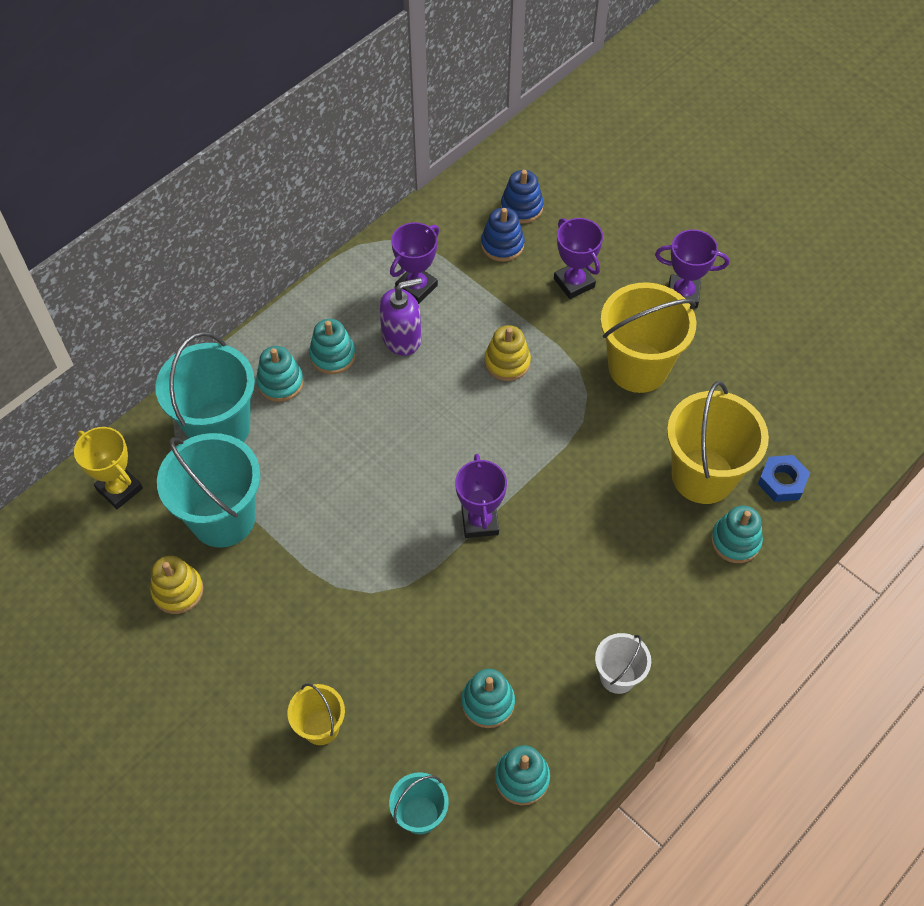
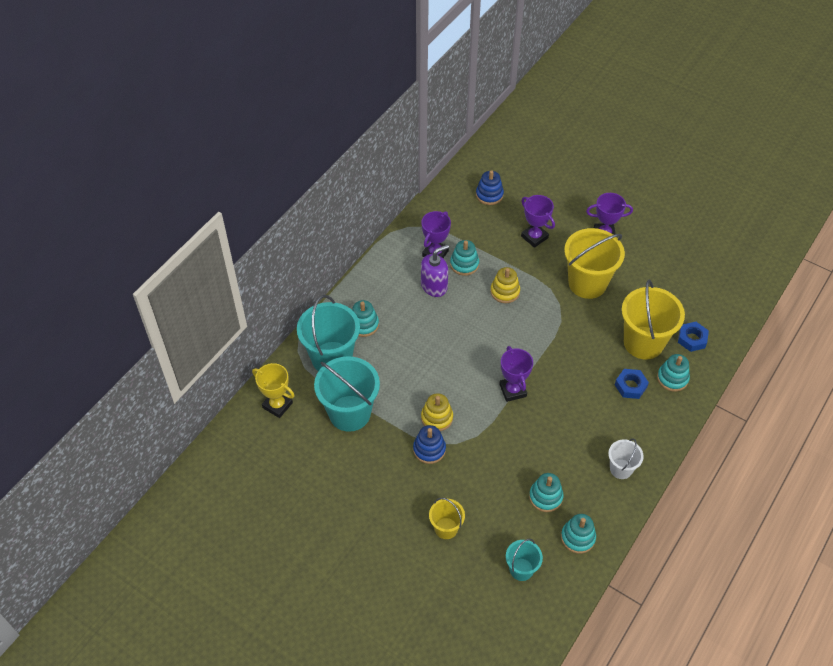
camera: 10 degrees left, 5 degrees down
(178, 591) = (333, 461): yellow stacking toy -> yellow stacking toy (437, 418)
(332, 355) = (393, 303): turquoise stacking toy -> turquoise stacking toy (464, 264)
(502, 245) = (483, 220): blue stacking toy -> blue stacking toy (429, 449)
(665, 543) = (630, 386): none -> blue nut

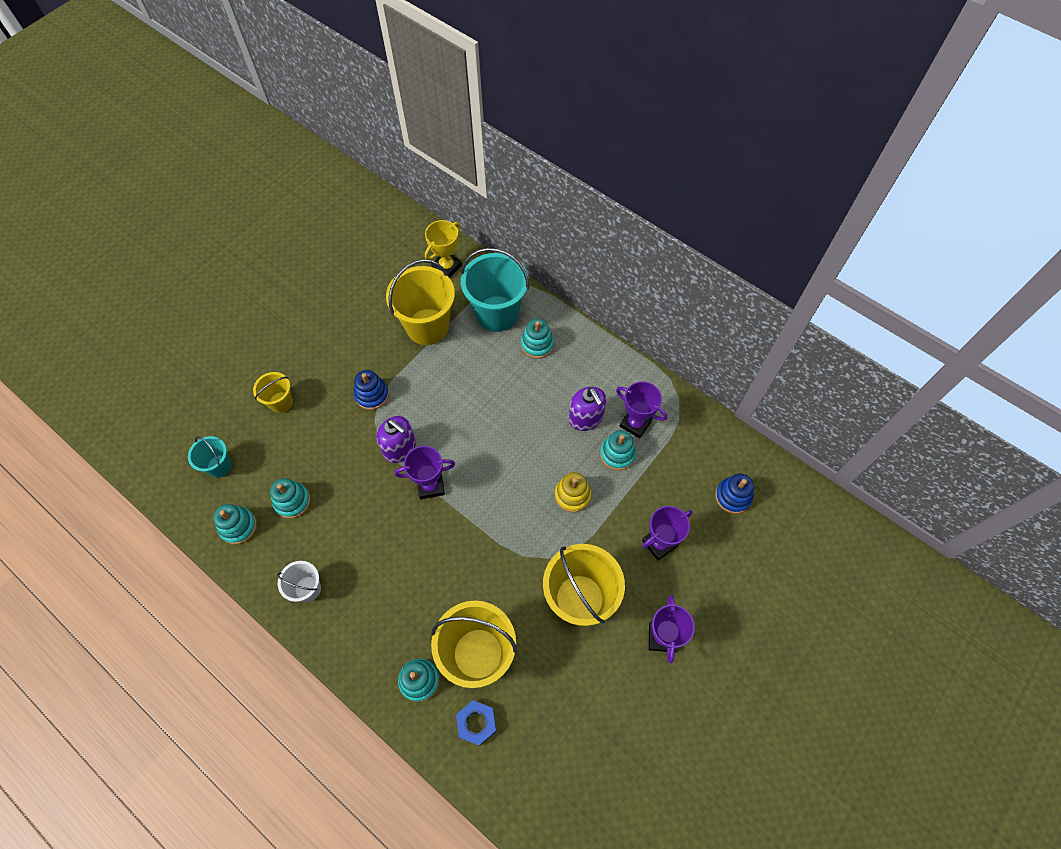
camera: 95 degrees right, 10 degrees up
(349, 413) = (427, 326): turquoise bucket -> yellow bucket
(437, 418) = (408, 405): yellow stacking toy -> none
(481, 418) = (400, 448): none -> purple soap dispenser
(630, 386) = (416, 623): blue nut -> none

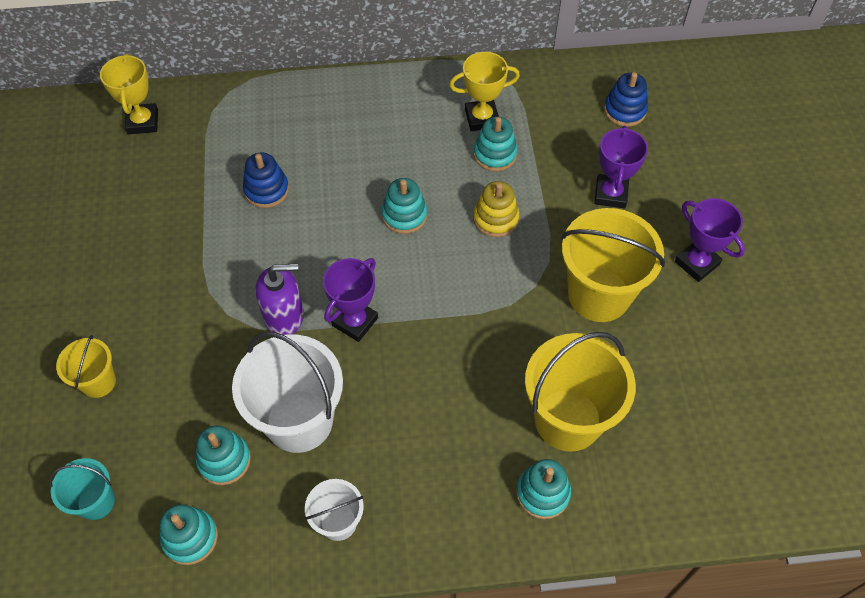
camera: 45 degrees left, 5 degrees down
(346, 515) = (299, 421): none -> white bucket
(372, 395) = (196, 293): blue stacking toy -> blue stacking toy (266, 190)
(427, 326) = (185, 188): yellow bucket -> none
(476, 723) = (633, 476): blue nut -> none
(497, 313) = (245, 125): turquoise bucket -> none
(537, 344) = (316, 122): turquoise stacking toy -> turquoise stacking toy (404, 215)
(586, 418) = (434, 148): purple soap dispenser -> none
(635, 423) = (482, 118): purple trophy -> yellow trophy

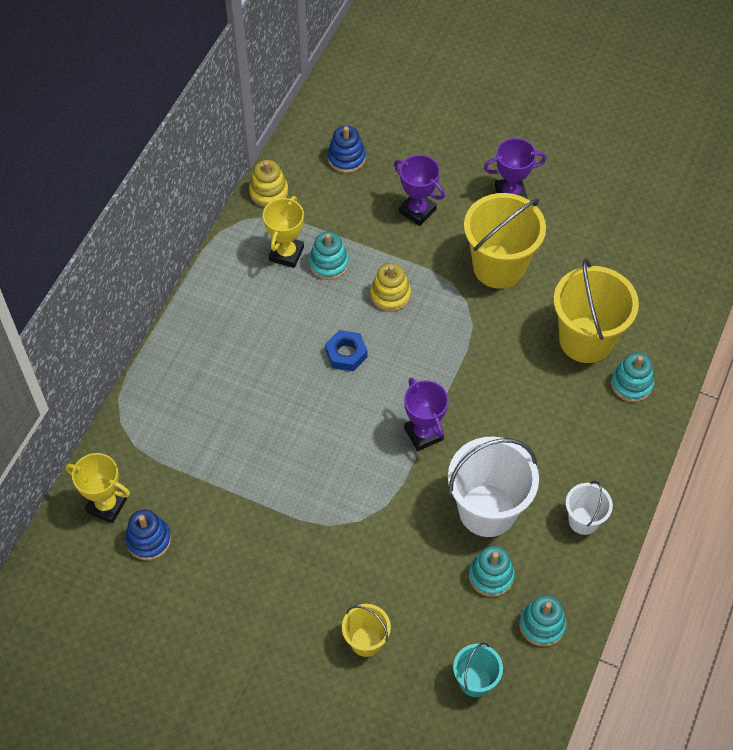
camera: 60 degrees left, 0 degrees up
(266, 190) = (253, 440): blue stacking toy -> blue stacking toy (149, 540)
(284, 316) = (387, 480): purple soap dispenser -> none
(404, 215) = (346, 353): turquoise stacking toy -> blue nut
(539, 74) = (269, 192): none -> yellow stacking toy

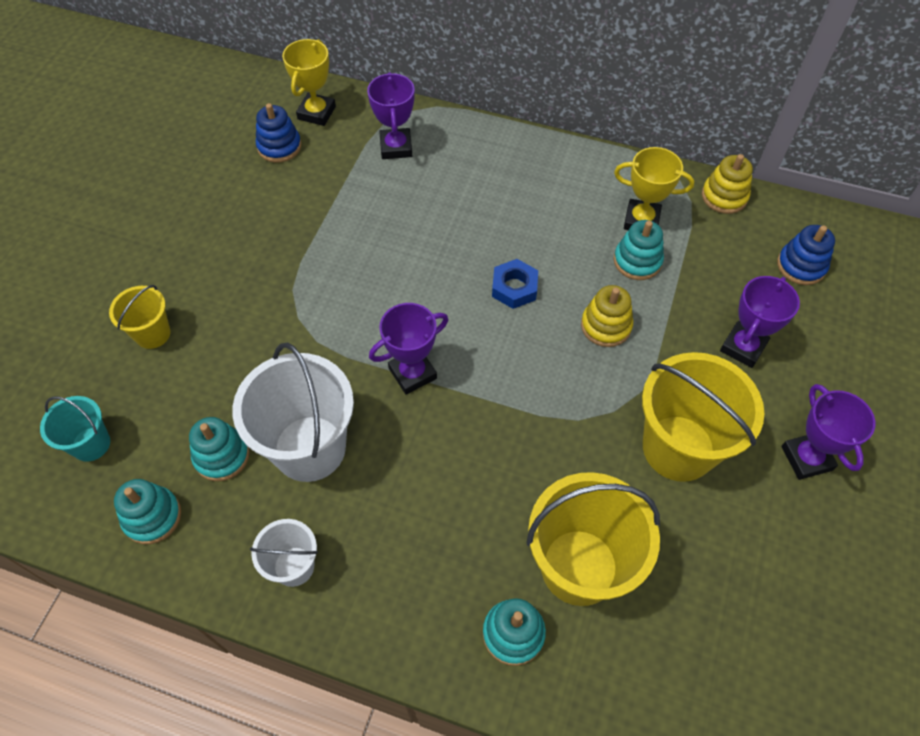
camera: 85 degrees right, 0 degrees up
(168, 435) = (396, 147): none -> purple trophy

